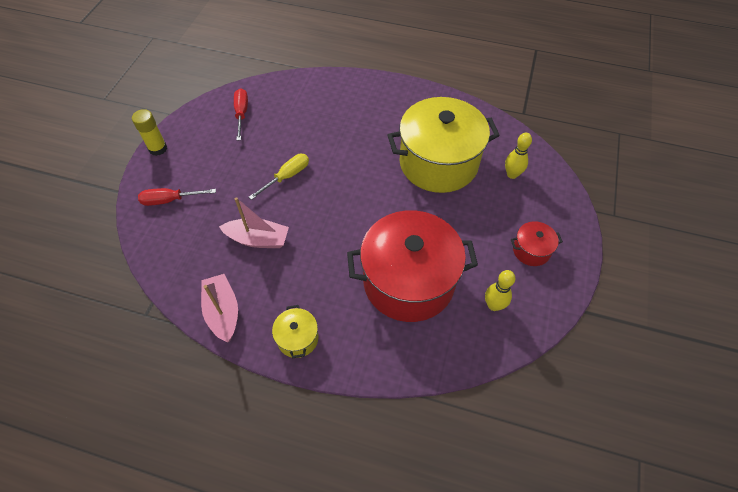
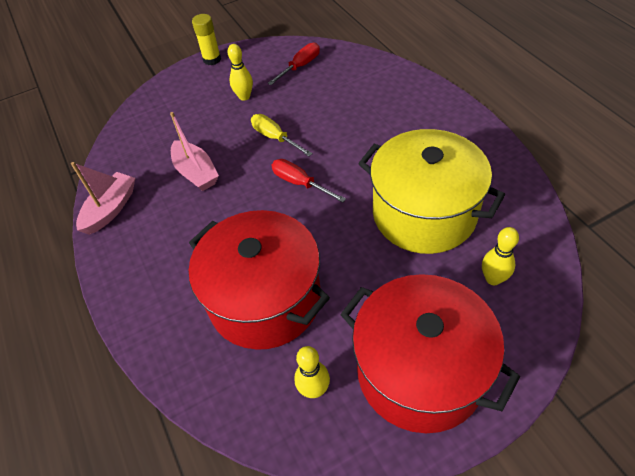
camera: 50 degrees right, 5 degrees down
(170, 200) = (176, 102): red screwdriver -> red screwdriver (300, 183)
(225, 161) = (244, 97): none -> yellow bowling pin
(287, 176) = (275, 138): yellow screwdriver -> yellow screwdriver turned 135 degrees counterclockwise
(297, 338) = (130, 272): yellow pot -> none
(531, 250) = (420, 371): red pot -> red pot, size x2.34

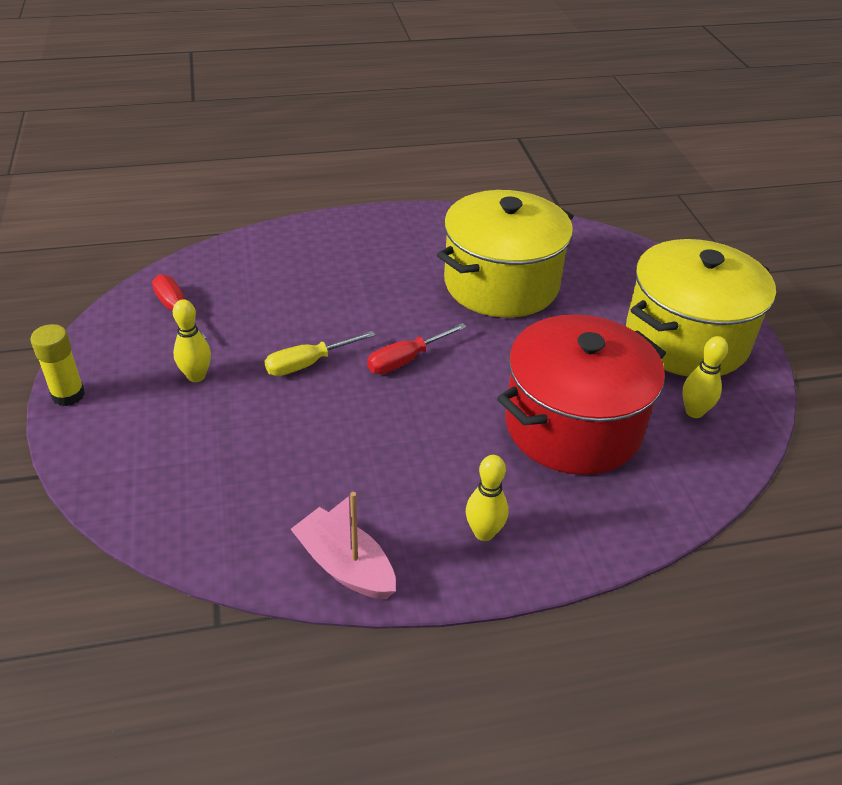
camera: 80 degrees left, 10 degrees down
(196, 173) = (326, 454): pink boat -> none
(420, 371) = (686, 339): red pot -> yellow pot
(493, 279) = (599, 269): yellow bowling pin -> yellow bowling pin (484, 532)

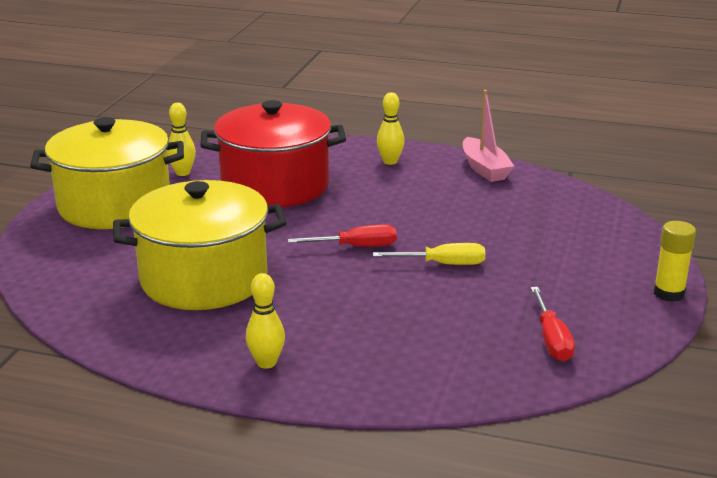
camera: 150 degrees left, 15 degrees down
(196, 376) = (547, 279): yellow bowling pin -> yellow bowling pin (266, 363)

